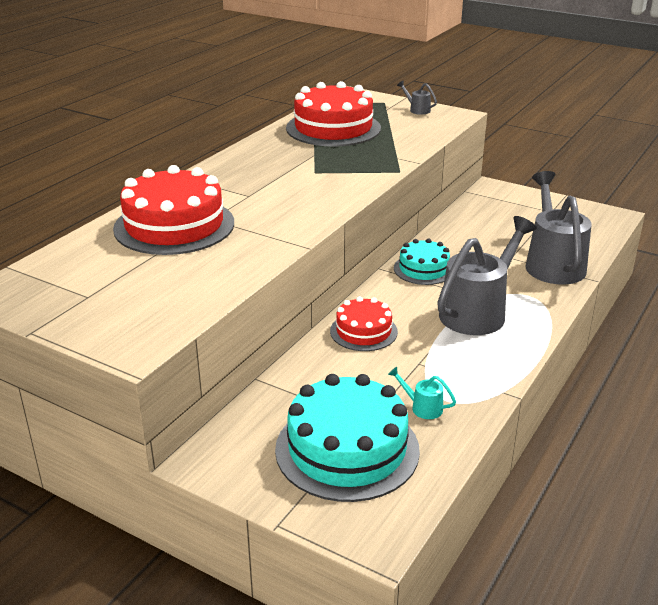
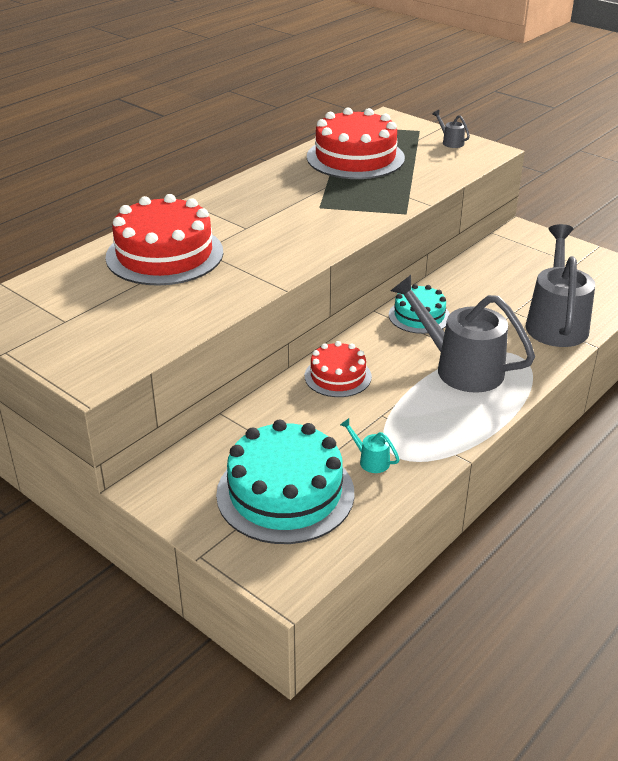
camera: 10 degrees right, 5 degrees up
(478, 311) = (460, 367): grey watering can -> grey watering can turned 105 degrees counterclockwise

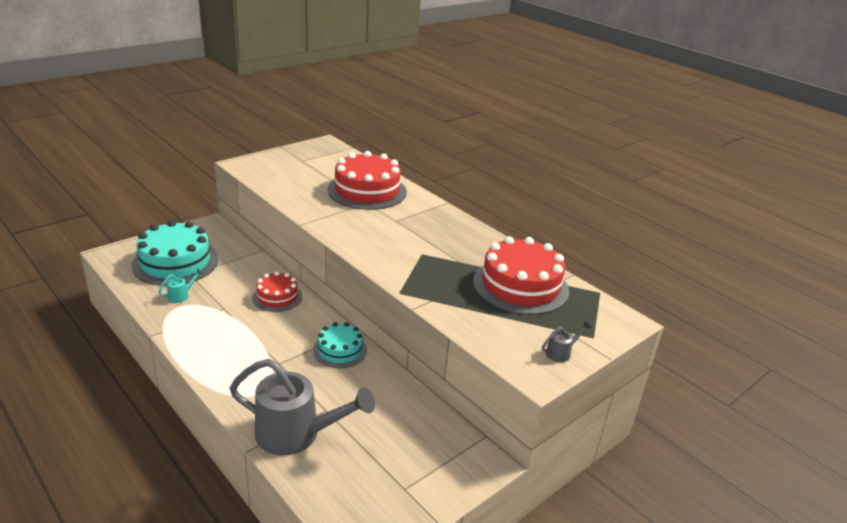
camera: 95 degrees right, 5 degrees down
(460, 367) = (258, 356): grey watering can -> none

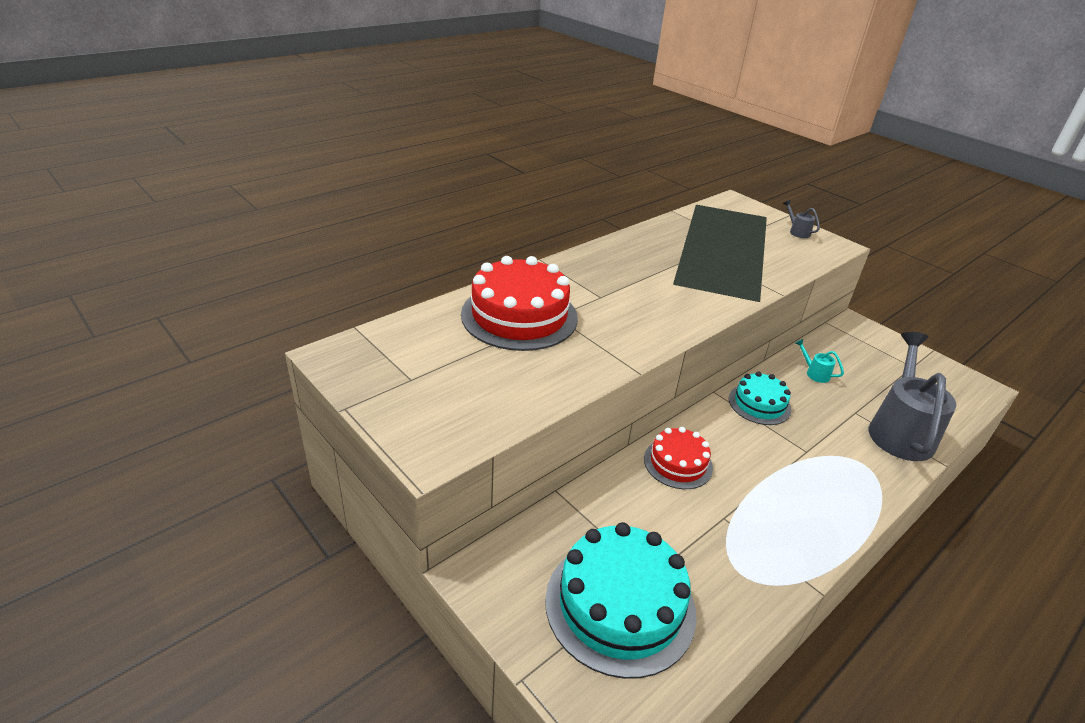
camera: 90 degrees left, 5 degrees up
(181, 295) = (712, 575): turquoise watering can -> turquoise watering can (814, 373)
(520, 286) = (707, 236): red cake -> none

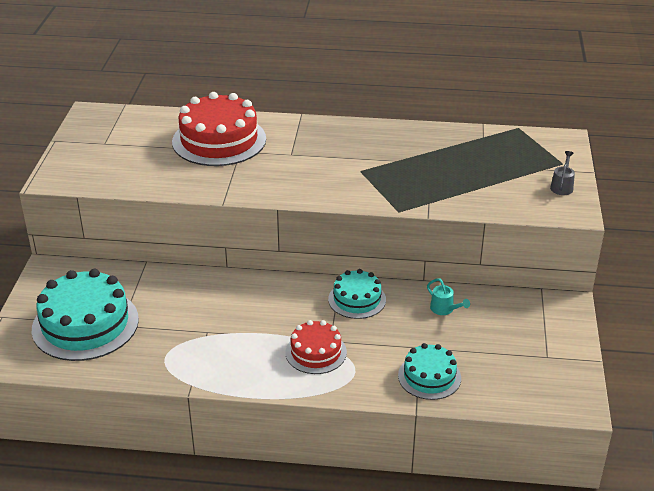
camera: 50 degrees right, 0 degrees up
(678, 463) = (235, 293): red cake -> red cake (316, 352)
(814, 373) = (444, 309): turquoise watering can -> turquoise watering can turned 135 degrees clockwise
(900, 430) = (429, 377): grey watering can -> turquoise cake

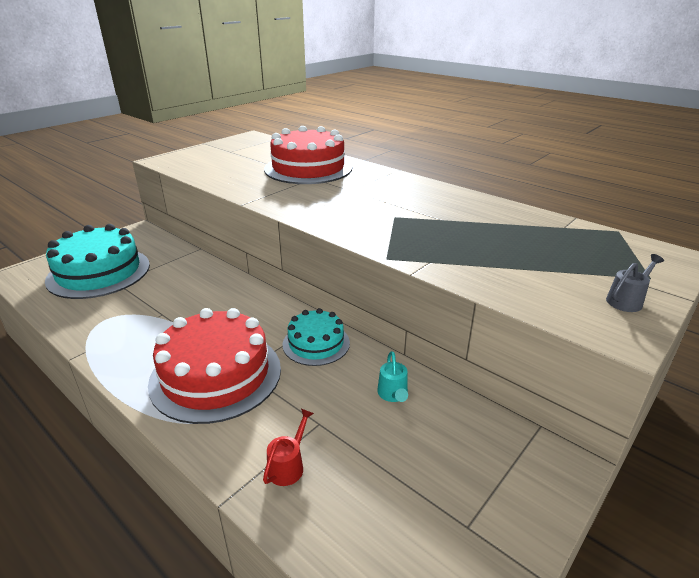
camera: 35 degrees right, 5 degrees down
(316, 352) = (216, 375): red cake -> red cake, size x1.77
(429, 377) = (289, 465): turquoise cake -> red watering can

